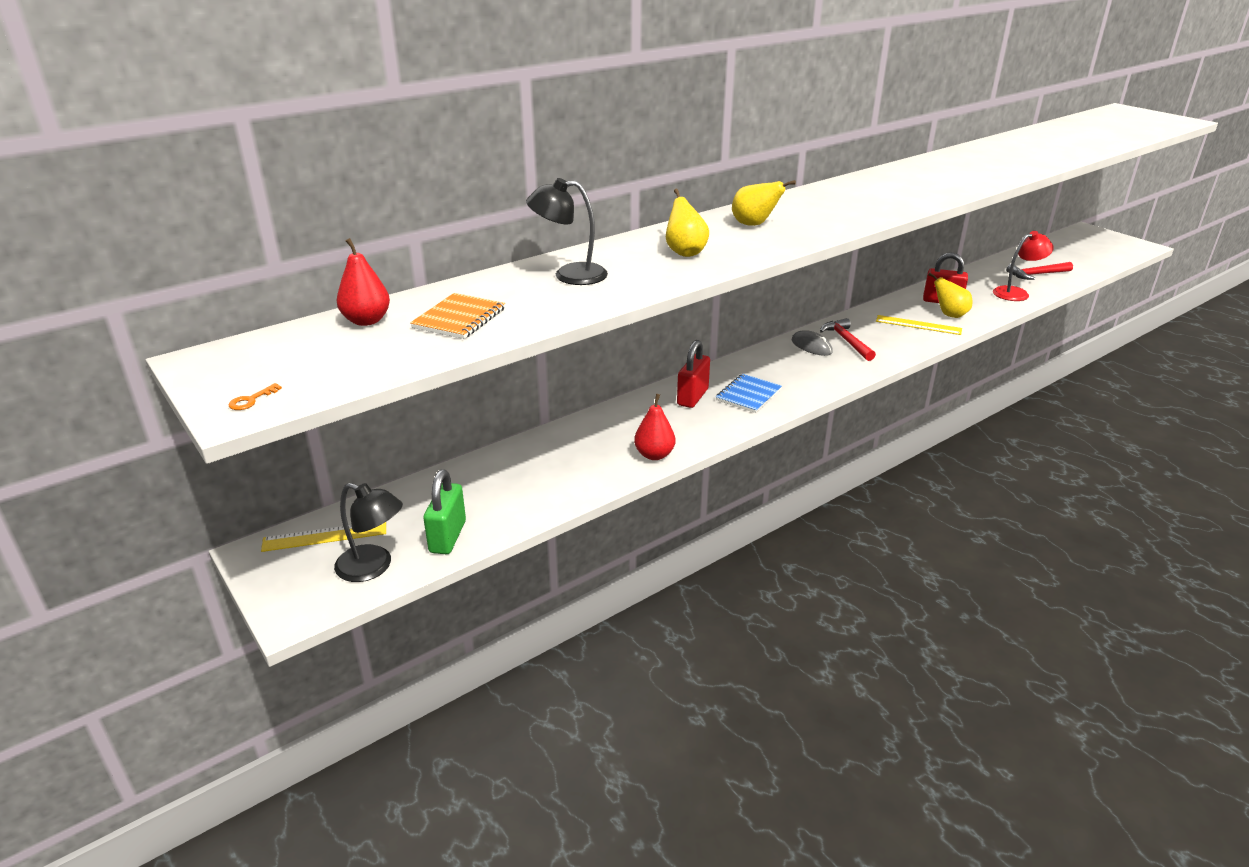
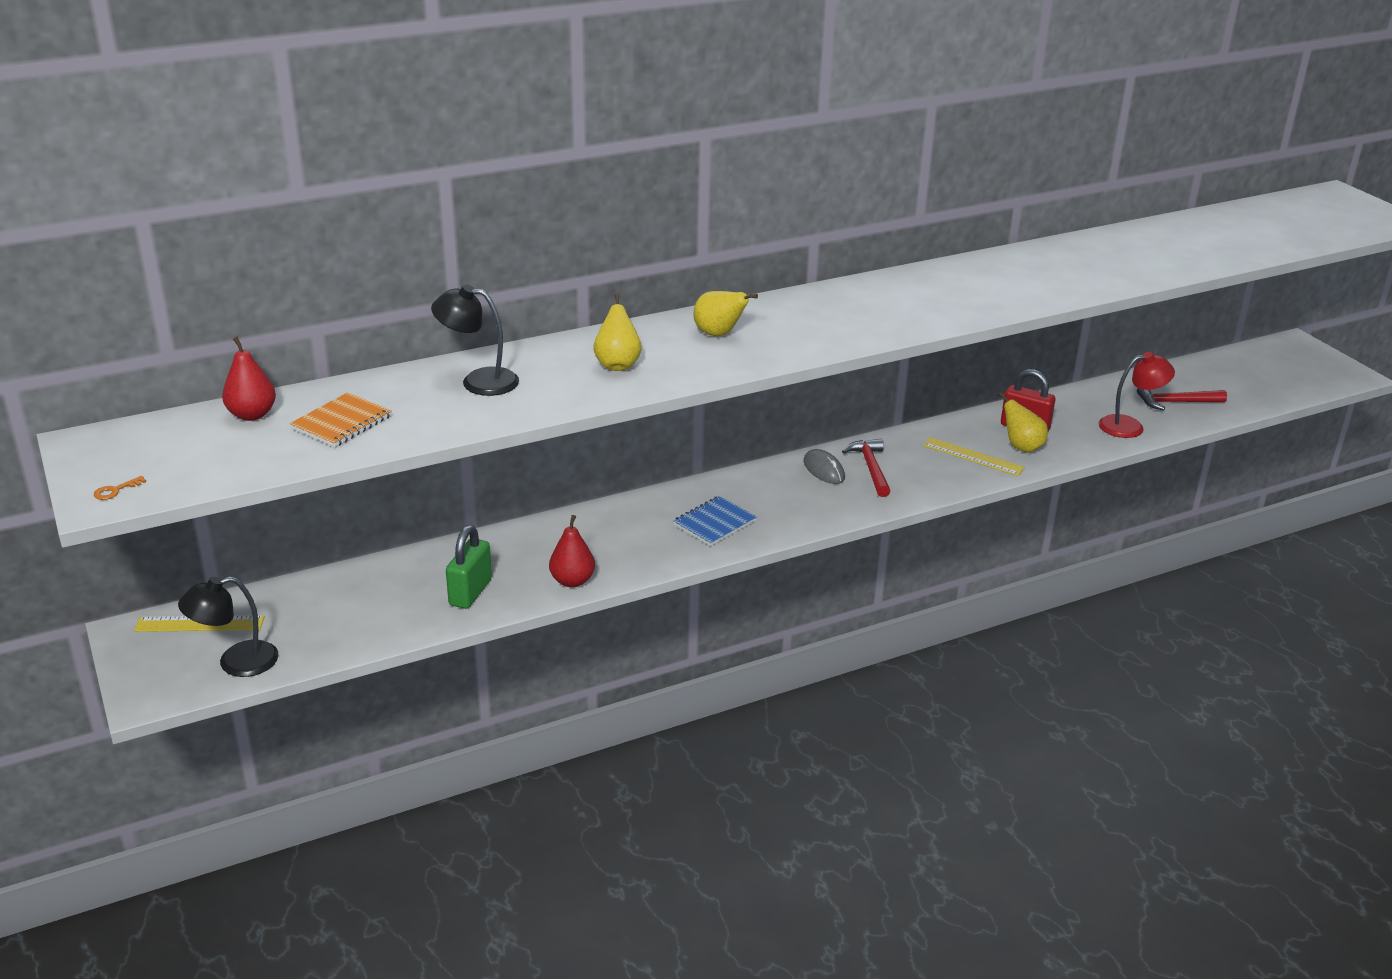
camera: 10 degrees right, 0 degrees up
(373, 567) = (236, 662): black lamp -> black lamp turned 120 degrees clockwise
(448, 537) = (319, 641): green padlock -> green padlock (470, 592)
(692, 397) = (649, 517): red padlock -> none

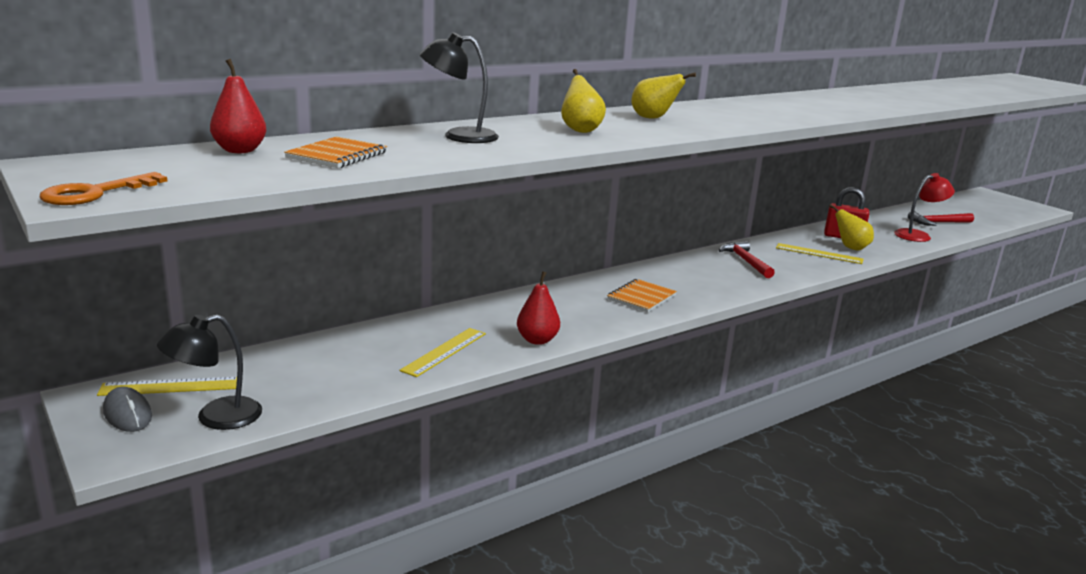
camera: 10 degrees left, 10 degrees down
(115, 490) = (95, 193): orange key -> orange key, size x2.04
(470, 592) = (444, 351): green padlock -> yellow ruler
(714, 523) = (641, 297): blue notebook -> orange notebook
(824, 470) = (709, 263): grey mouse -> grey mouse (127, 414)

